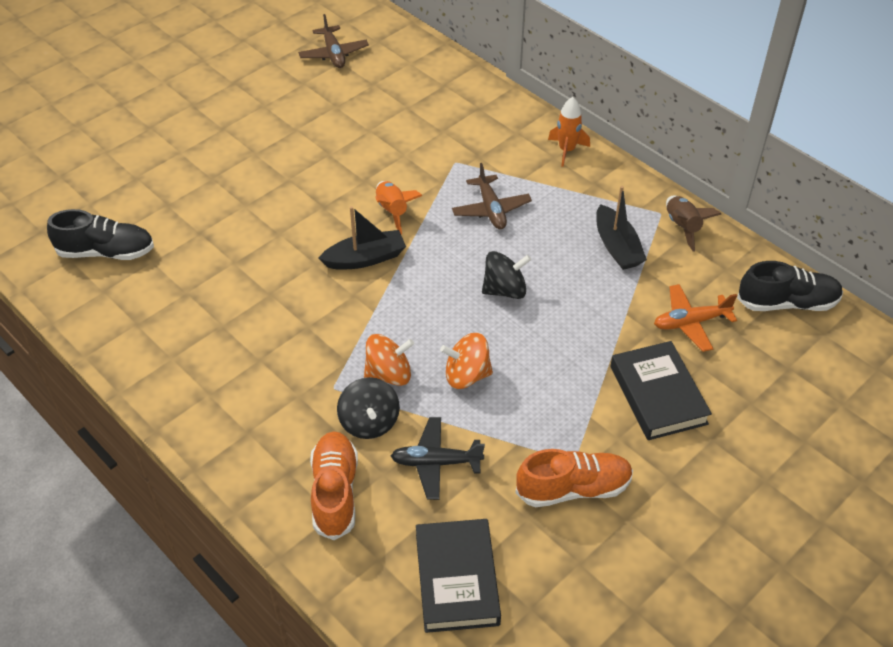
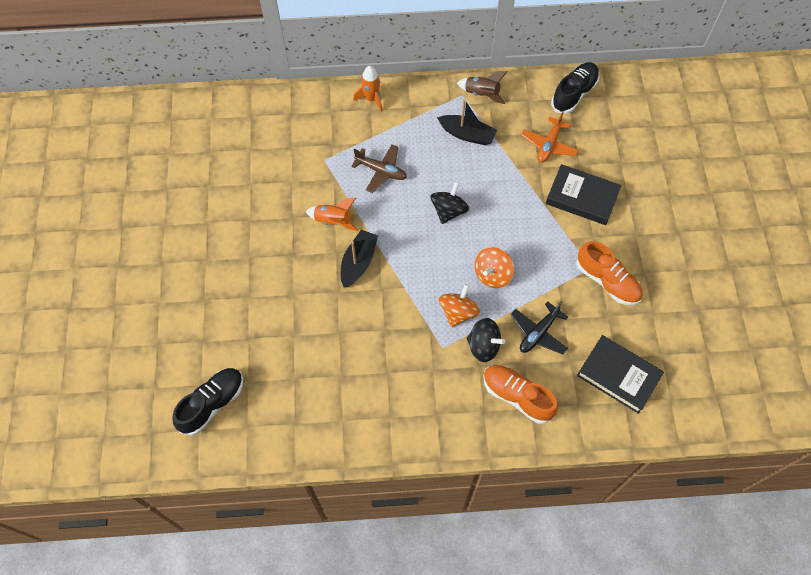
camera: 50 degrees left, 15 degrees up
(333, 54) = (156, 152): brown plane -> none
(573, 488) = (607, 281): orange shoe -> orange shoe turned 105 degrees clockwise

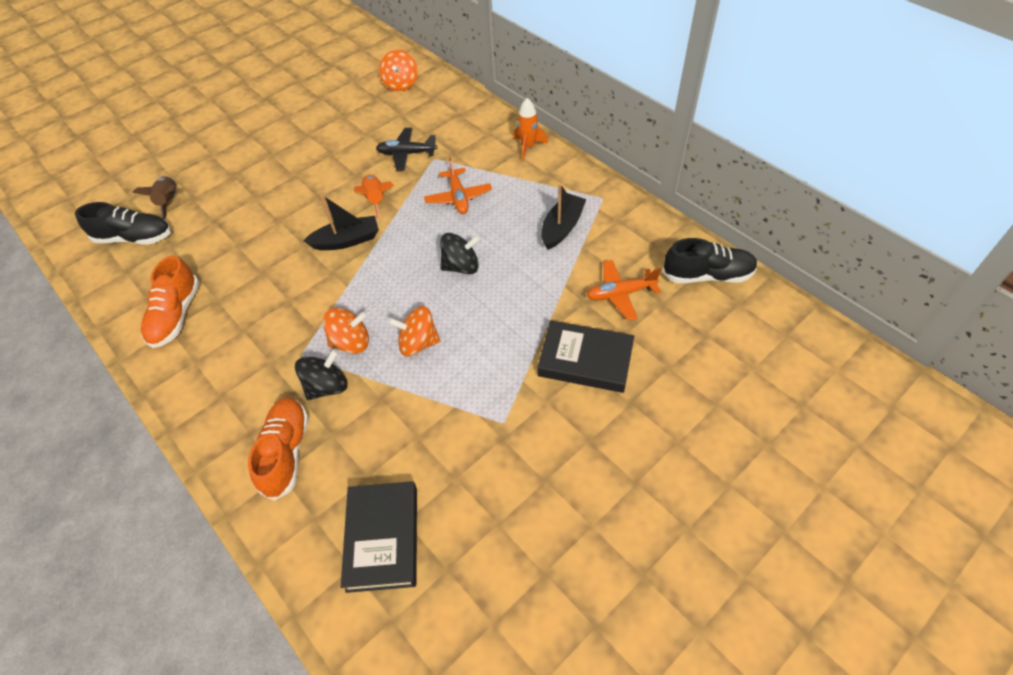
camera: 55 degrees right, 10 degrees down
(211, 126) = (401, 84): none -> orange spinning top
(381, 171) = (458, 197): brown plane -> orange plane
(467, 134) = (562, 227): black boat -> black boat turned 135 degrees counterclockwise
(481, 94) = (620, 209): brown rocket -> brown rocket (169, 201)
(483, 346) = (327, 386): black spinning top -> black spinning top turned 120 degrees counterclockwise
(538, 333) = (380, 424): black plane -> black plane (406, 154)
(582, 197) = (585, 360): black book -> black book turned 60 degrees counterclockwise
(607, 281) = (500, 449): orange shoe -> orange shoe (176, 315)

